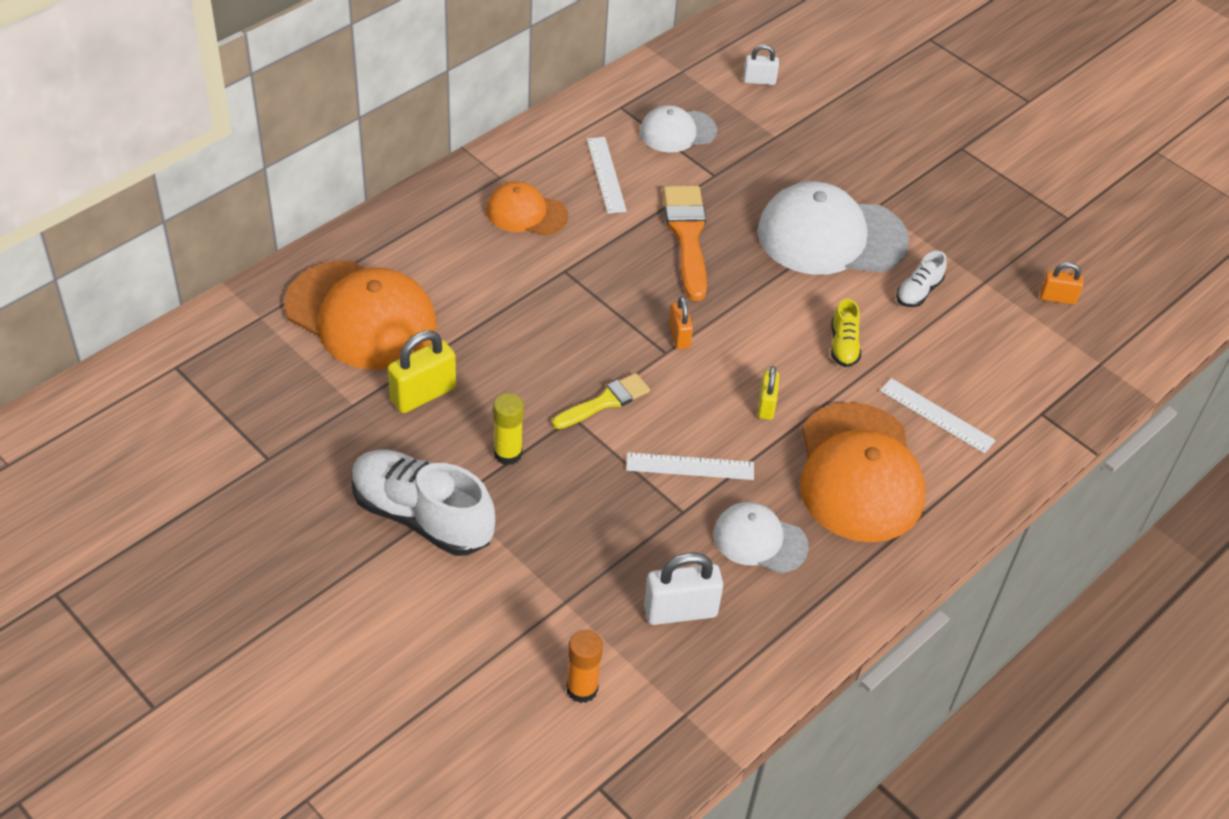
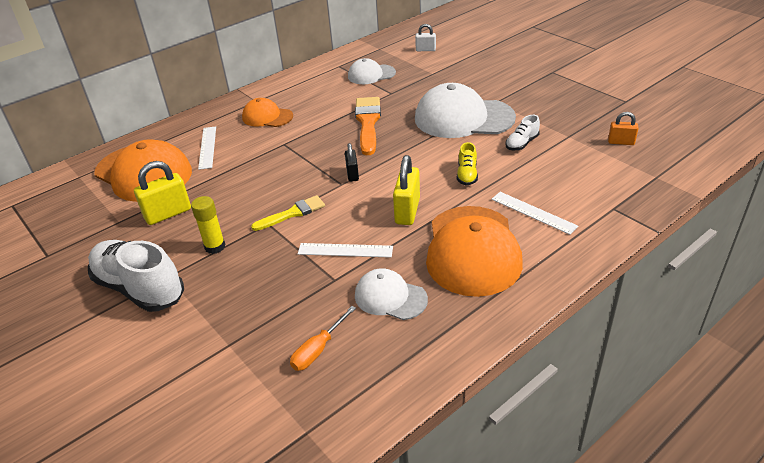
camera: 10 degrees right, 10 degrees down
(582, 689) = (224, 412): orange glue stick -> none
(606, 175) = (322, 96): white ruler -> white ruler (207, 147)
(679, 336) = (352, 174): orange padlock -> black padlock
(680, 611) = (318, 349): white padlock -> orange screwdriver
(766, 405) = (407, 211): yellow padlock -> yellow padlock, size x1.67

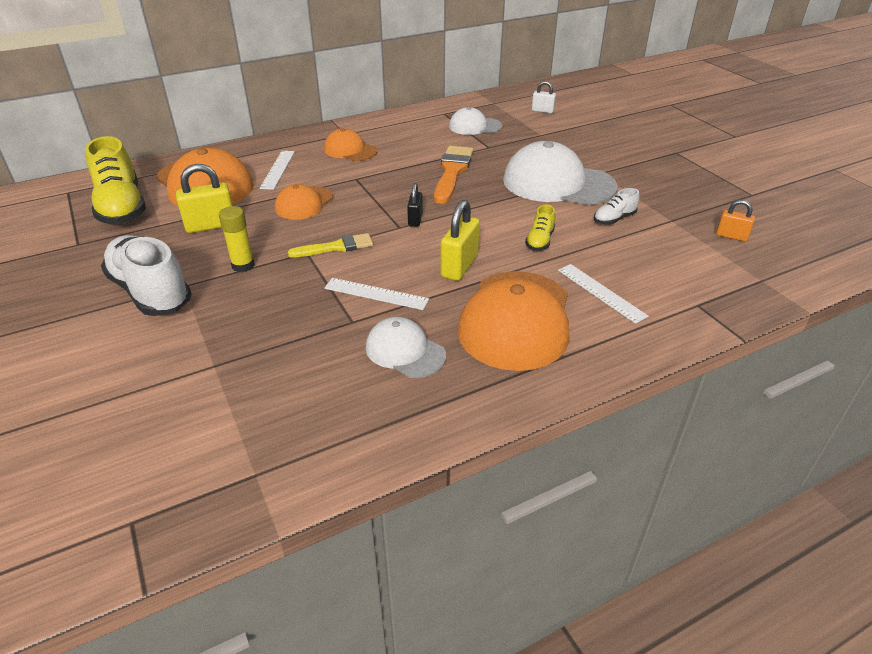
camera: 10 degrees right, 0 degrees up
(73, 211) = (121, 207): none -> yellow shoe
(246, 176) = (304, 203): none -> orange cap
(318, 349) = (305, 390): orange screwdriver -> none

